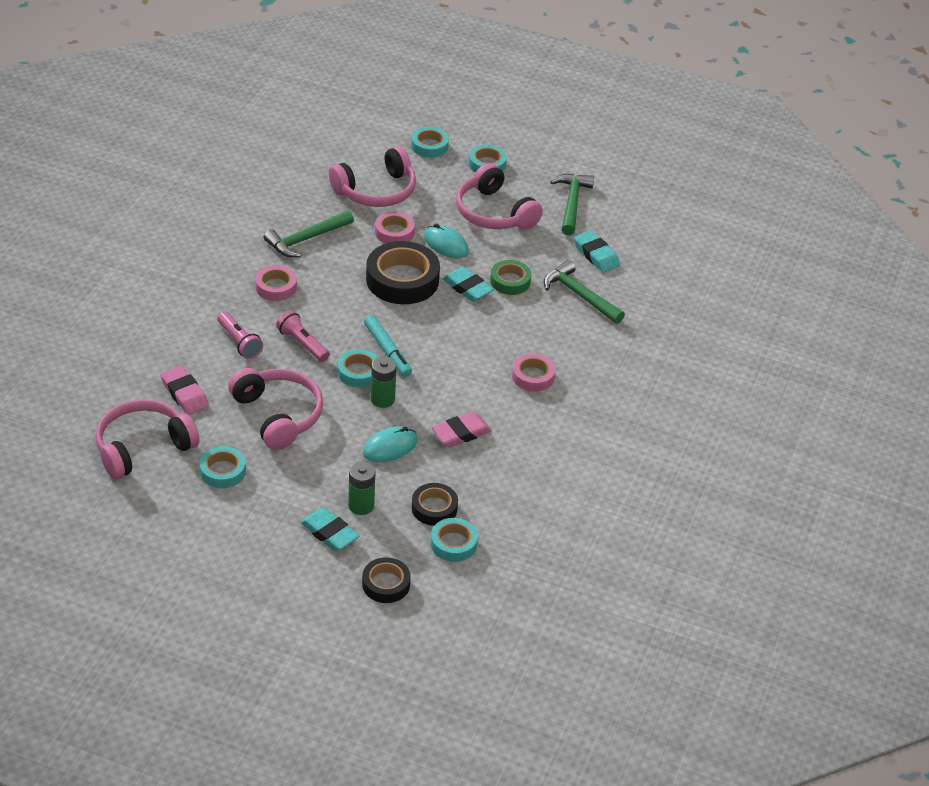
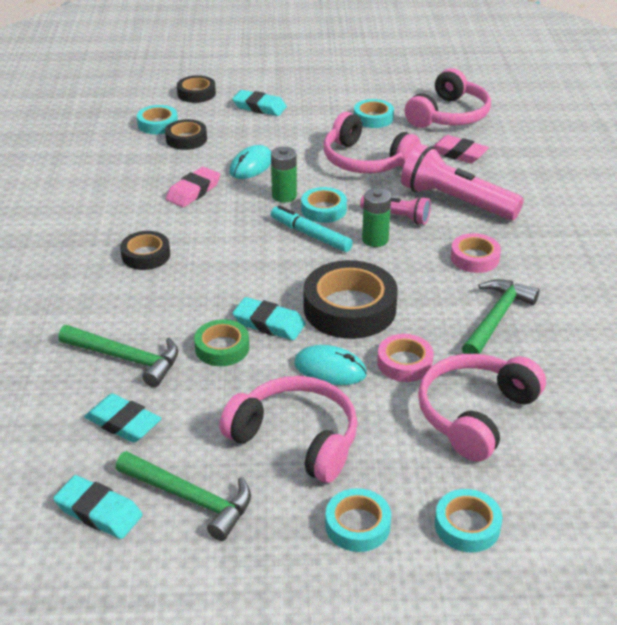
camera: 160 degrees right, 5 degrees down
(239, 342) = (456, 201): pink flashlight -> pink flashlight, size x1.77
(361, 505) = (247, 126): green battery -> green battery (375, 239)
(533, 376) = (146, 255): pink tape -> black tape
(571, 203) = (190, 498): green hammer -> green hammer turned 45 degrees counterclockwise
(625, 213) = (99, 511): none -> turquoise eraser

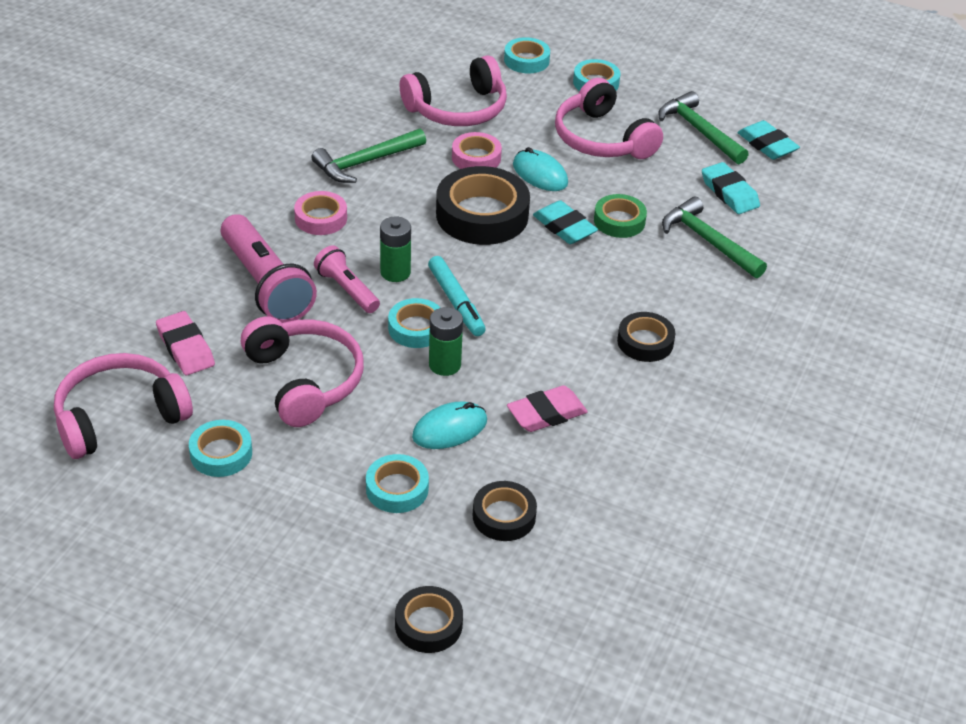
camera: 155 degrees left, 5 degrees up
(158, 124) = (527, 568): turquoise tape -> turquoise tape (397, 489)
(259, 107) = (356, 546): turquoise eraser -> none

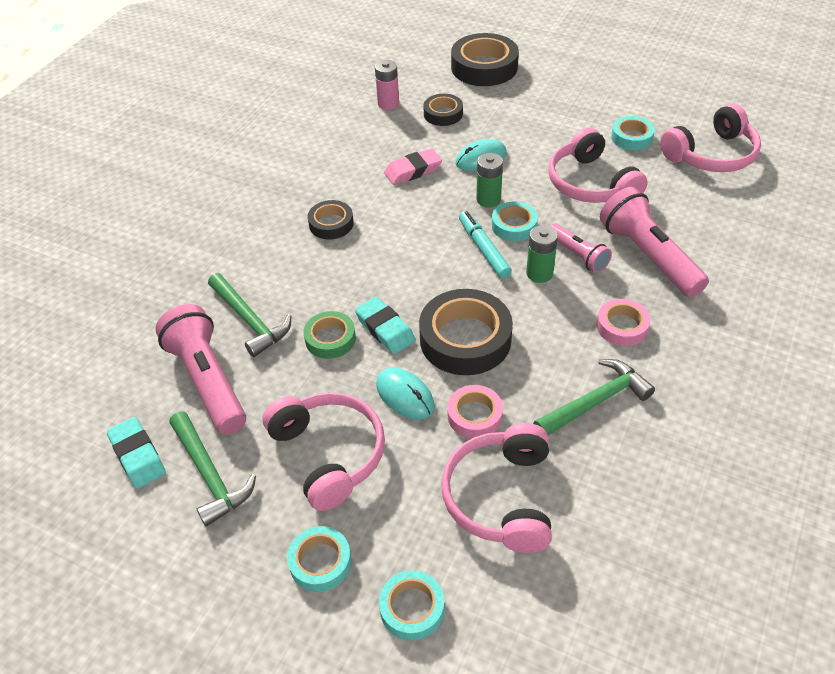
camera: 175 degrees left, 5 degrees up
(185, 348) = (690, 202): pink eraser -> none
(397, 489) = (511, 124): turquoise tape -> none
(428, 624) = (484, 67): black tape -> black tape, size x1.80
(457, 109) = (501, 497): pink headphones -> pink headphones turned 60 degrees counterclockwise
(595, 544) = (388, 104): none -> pink battery
(729, 193) = (208, 381): turquoise eraser -> pink flashlight

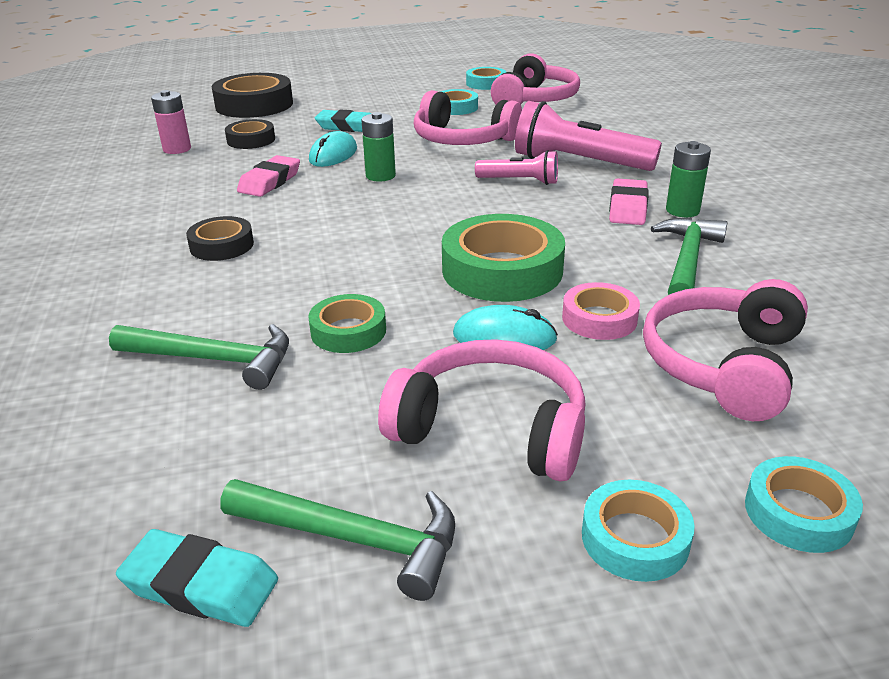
camera: 40 degrees left, 15 degrees down
(208, 381) = (222, 442): pink flashlight -> none
(385, 329) = (404, 297): turquoise eraser -> turquoise eraser (347, 126)
(465, 339) = (502, 270): black tape -> green tape
(483, 249) = (425, 206): turquoise marker -> none
(501, 497) = (724, 365): pink headphones -> pink headphones turned 60 degrees clockwise
(514, 226) = (431, 183): turquoise tape -> turquoise tape (486, 83)
(539, 273) = (503, 203): green battery -> green battery (682, 210)
(622, 326) = (628, 208): pink tape -> pink eraser

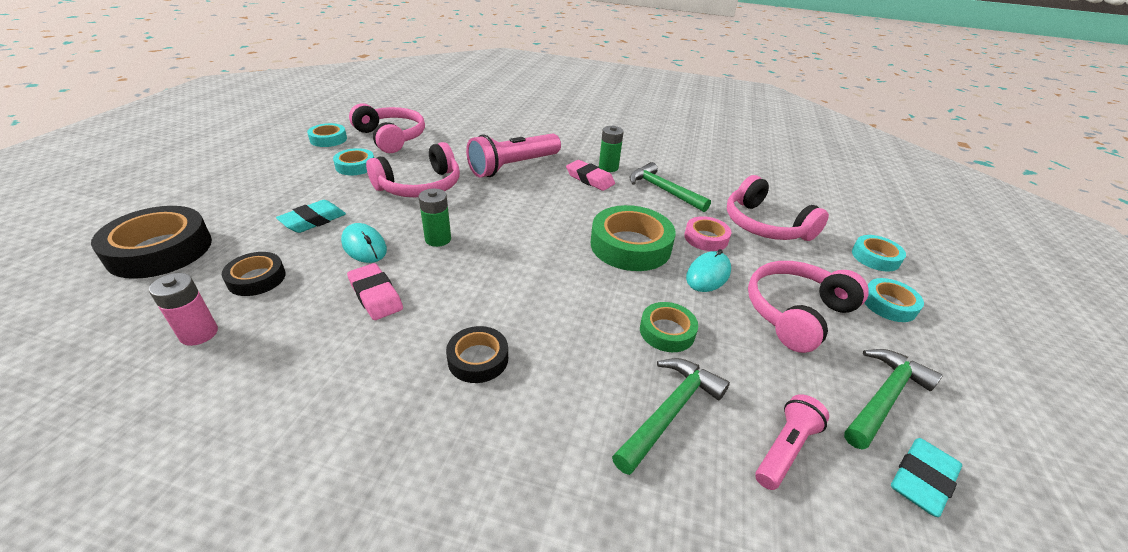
camera: 65 degrees left, 5 degrees up
(519, 181) = (516, 194): pink flashlight -> pink flashlight (785, 449)

